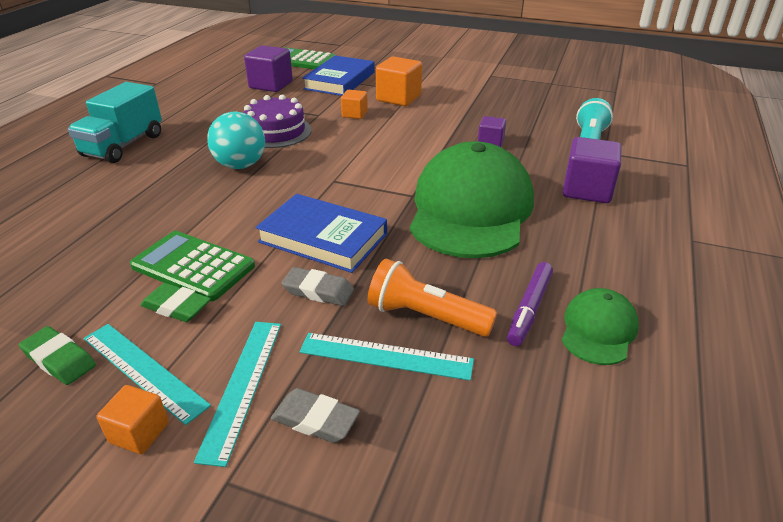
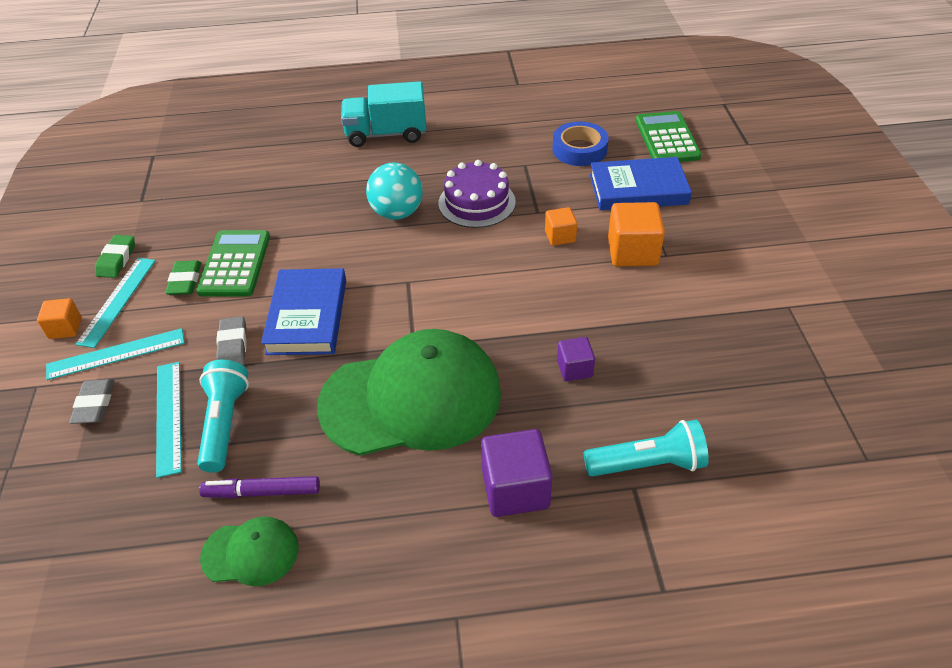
camera: 65 degrees right, 10 degrees up
(271, 85) = (579, 149): purple cube -> blue tape
(426, 317) = (224, 424): orange flashlight -> turquoise flashlight

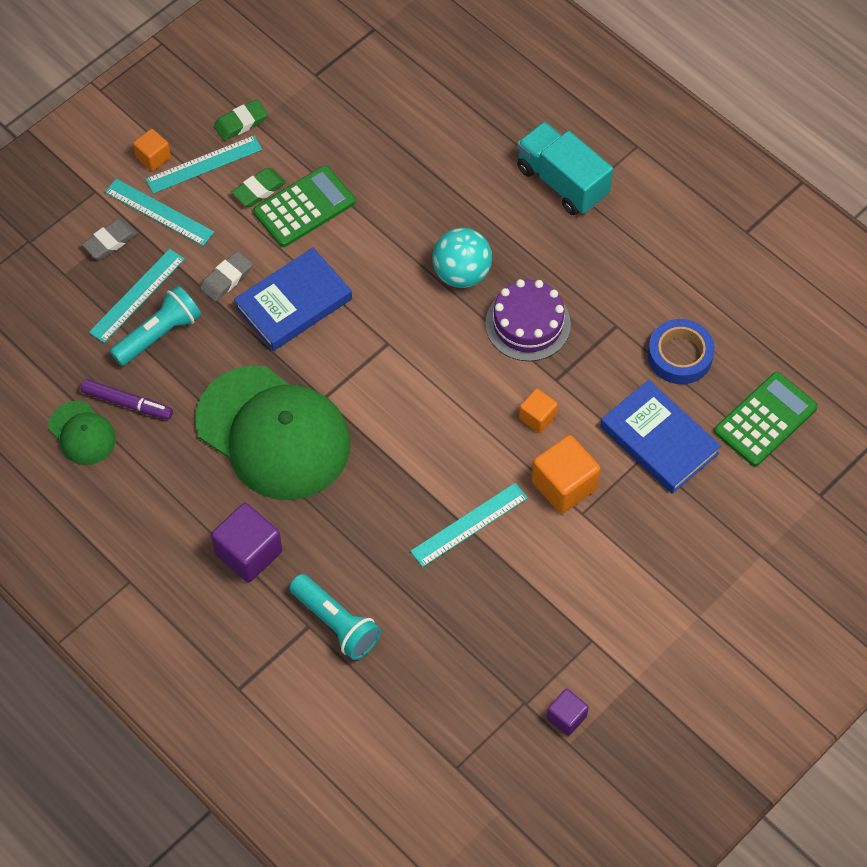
camera: 50 degrees right, 15 degrees up
(262, 492) = (127, 403): purple marker -> purple marker turned 150 degrees clockwise
(574, 369) = (390, 522): purple cube -> purple cube (566, 717)
(621, 321) = (469, 525): none -> turquoise ruler

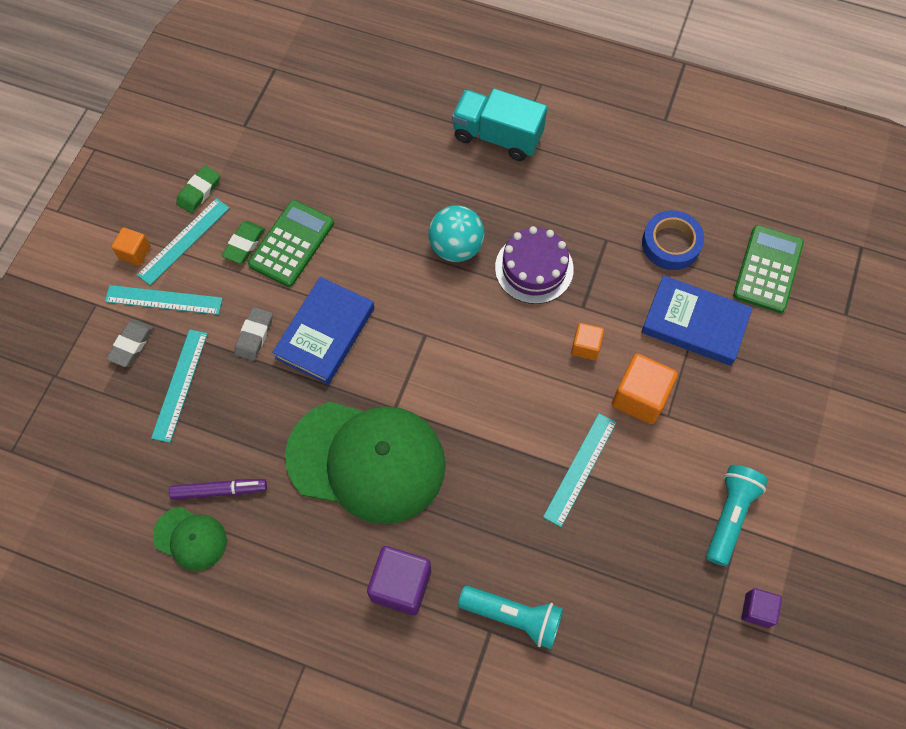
camera: 25 degrees left, 5 degrees up
(159, 334) = (217, 412): turquoise flashlight -> turquoise flashlight (729, 515)

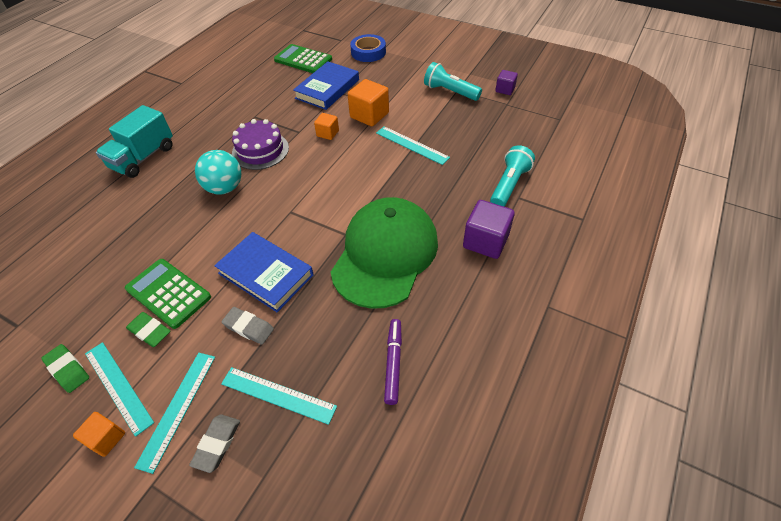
camera: 80 degrees left, 15 degrees down
(131, 345) = (217, 444): grey eraser -> grey eraser turned 75 degrees clockwise
(190, 538) = (436, 390): green cap -> none
(671, 244) = (270, 91): blue tape -> blue tape (368, 52)

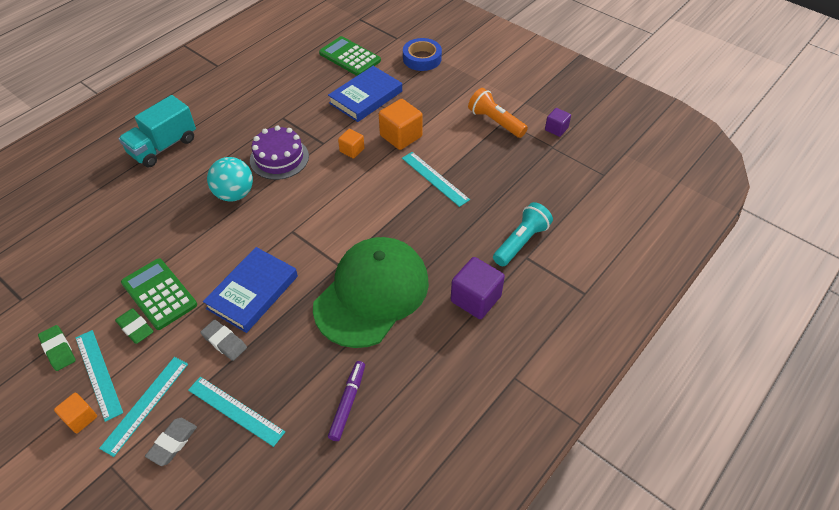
camera: 10 degrees right, 0 degrees up
(266, 274) = (252, 292): blue book -> blue book turned 75 degrees clockwise
(450, 92) = (495, 122): turquoise flashlight -> orange flashlight

